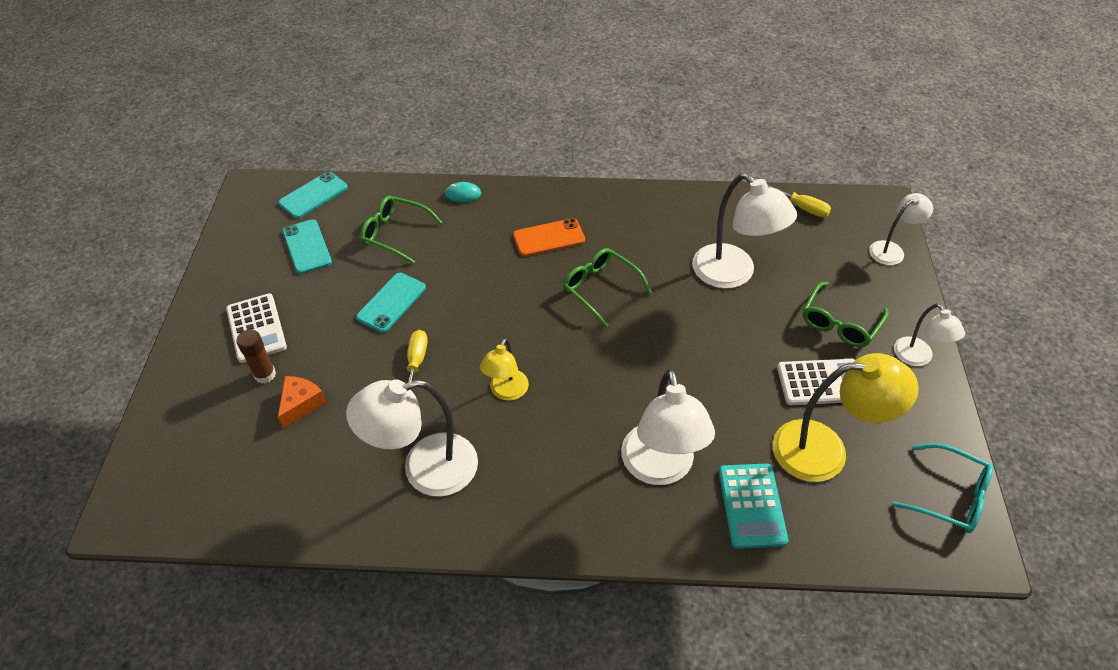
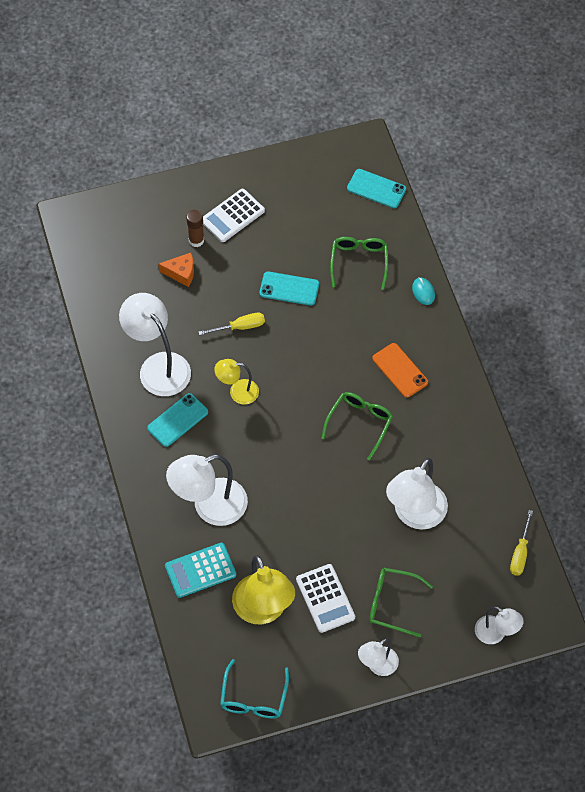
camera: 70 degrees right, 10 degrees up
(307, 247) = (321, 210): turquoise phone -> turquoise phone (177, 420)

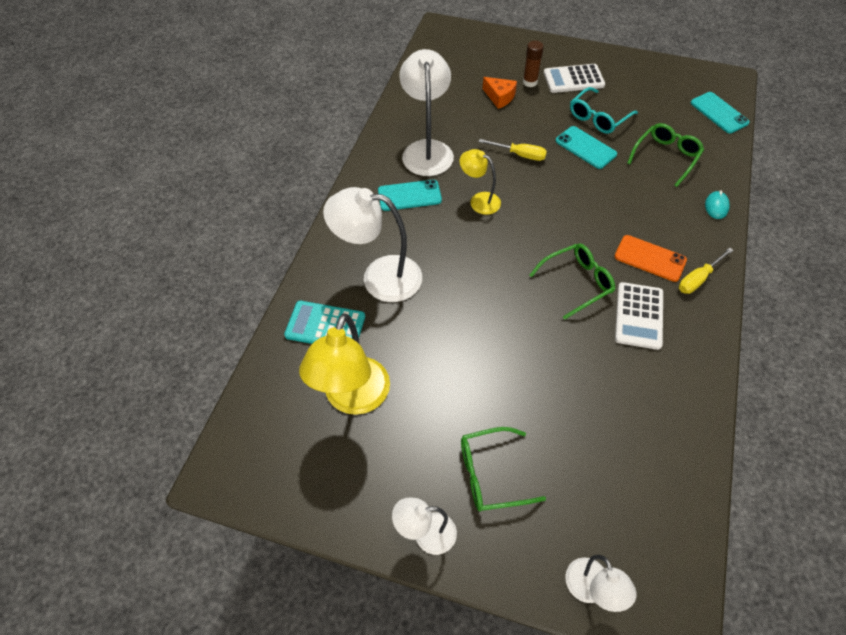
camera: 35 degrees right, 5 degrees down
(253, 699) = (271, 482): turquoise glasses -> turquoise glasses (598, 118)
(325, 598) = (423, 425): white calculator -> white calculator (638, 316)
(391, 603) = (490, 474): green glasses -> green glasses turned 60 degrees counterclockwise
(400, 370) = (650, 258): orange phone -> orange phone turned 60 degrees counterclockwise
(415, 515) = (578, 398): white lamp -> none
(520, 553) = (679, 511): yellow screwdriver -> yellow screwdriver (698, 279)

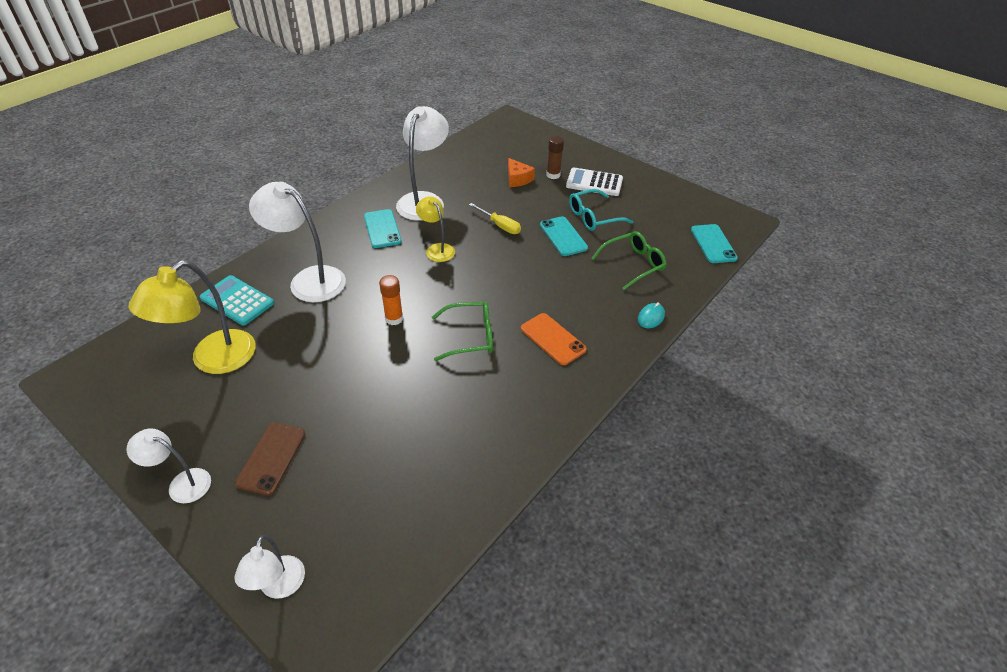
camera: 20 degrees right, 10 degrees down
(409, 195) = (382, 229): turquoise phone -> turquoise phone turned 60 degrees clockwise
(490, 474) = (271, 458): green glasses -> brown phone
(494, 290) = (394, 319): none -> orange glue stick
(638, 316) = (505, 381): white calculator -> none
(698, 279) = (586, 370): yellow screwdriver -> none

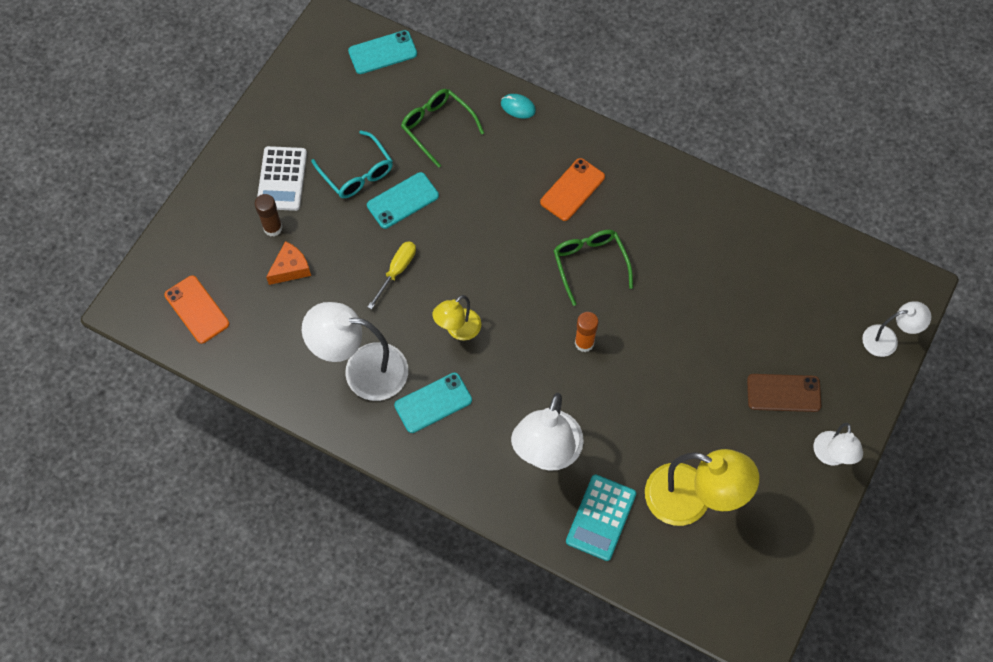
camera: 100 degrees left, 20 degrees up
(498, 141) = (197, 309): none -> orange phone

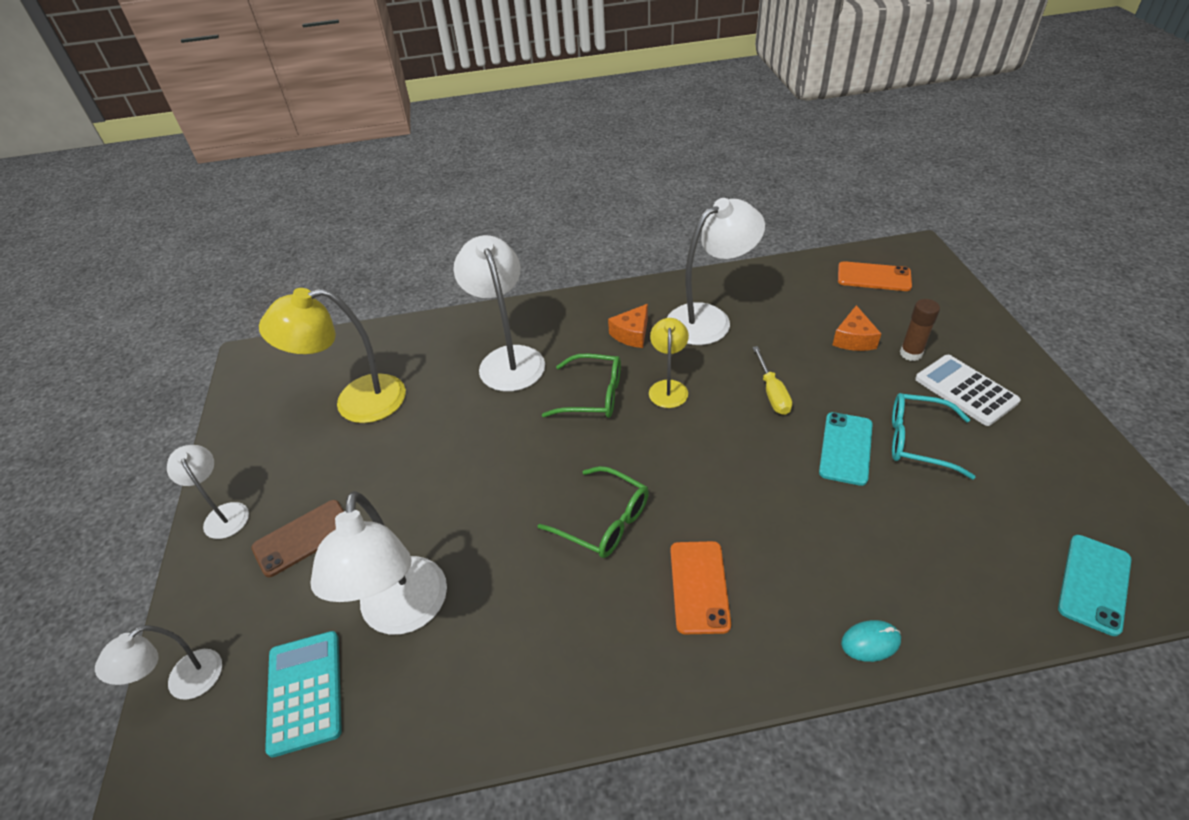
camera: 145 degrees right, 20 degrees down
(433, 402) = (632, 334): turquoise phone -> orange cheese
(436, 126) = (918, 543): green glasses -> green glasses (594, 395)
(584, 343) = (546, 450): orange glue stick -> none
(600, 517) = (429, 350): turquoise calculator -> turquoise calculator (305, 692)
(745, 293) = (402, 613): none -> white lamp

